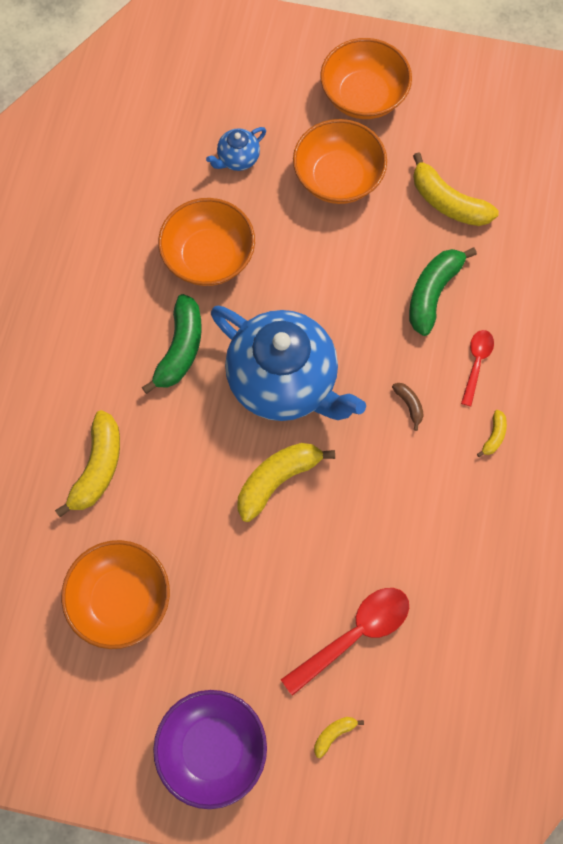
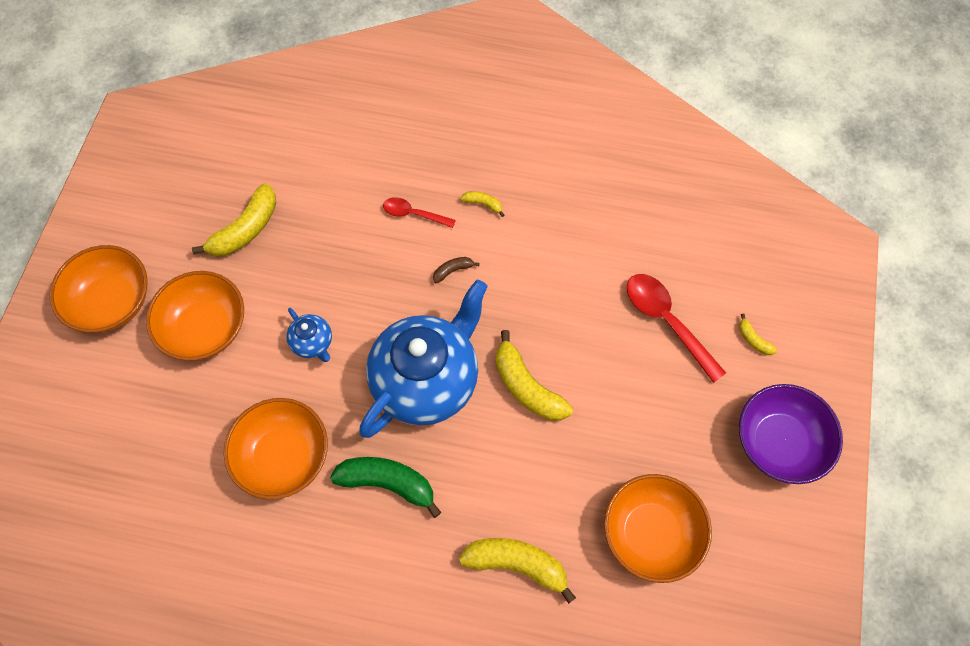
camera: 90 degrees left, 5 degrees down
(238, 159) = (169, 428): blue teapot -> blue teapot (313, 343)
(433, 293) = (341, 246): green banana -> none

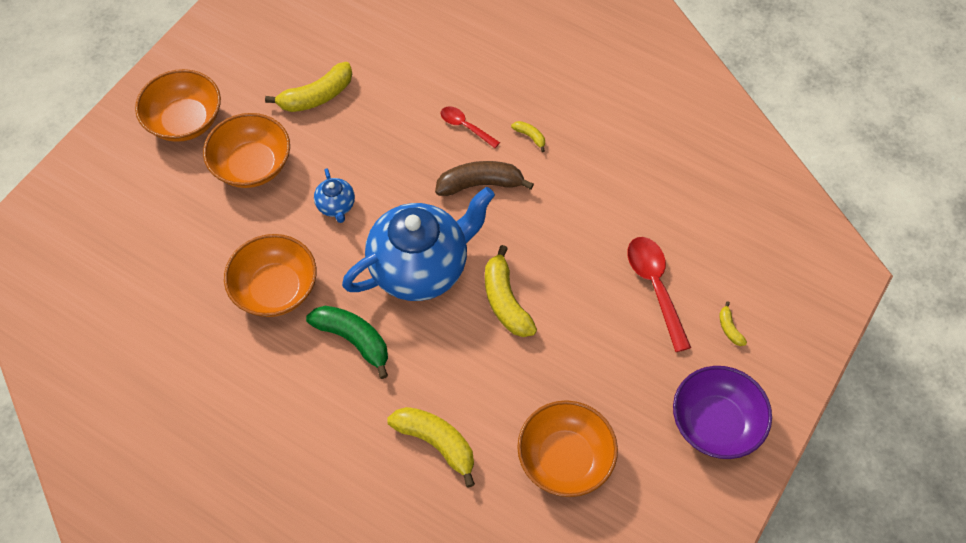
camera: 20 degrees right, 5 degrees down
(453, 270) = (480, 184): brown banana -> brown banana, size x2.11

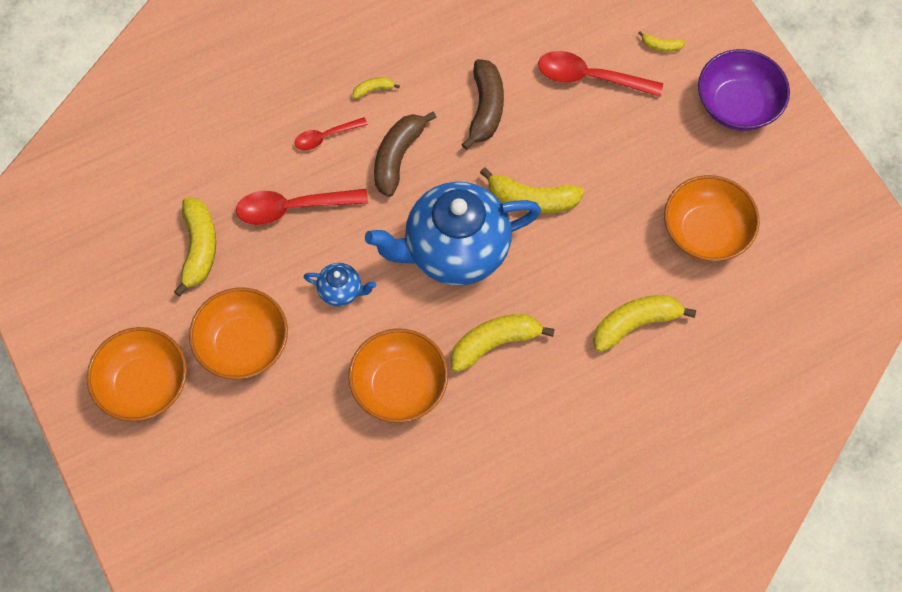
camera: 60 degrees left, 5 degrees up
(354, 340) = (495, 343): green banana -> yellow banana
(388, 137) = (292, 208): none -> red spoon
(421, 267) = (454, 251): blue teapot -> blue teapot turned 105 degrees counterclockwise
(568, 223) = (485, 109): none -> brown banana

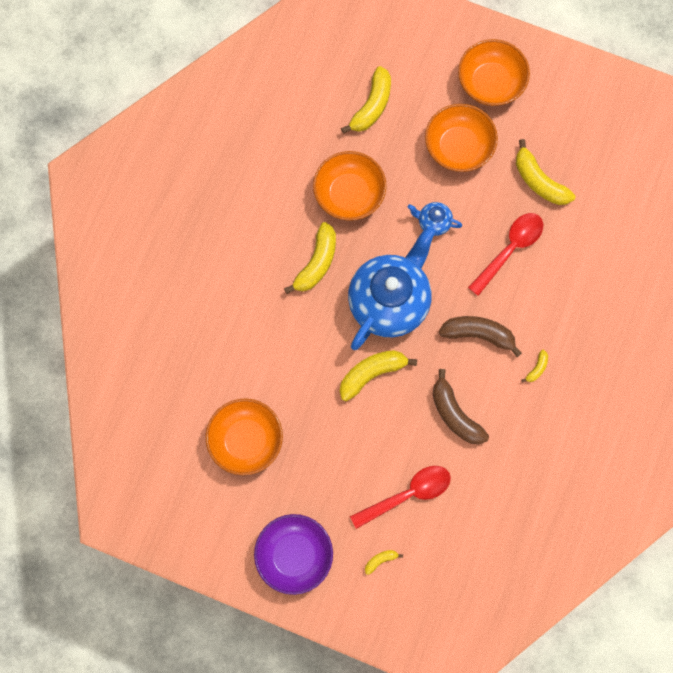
camera: 140 degrees right, 10 degrees up
(325, 137) = (535, 311): red spoon -> none
(341, 291) = (433, 222): blue teapot -> blue teapot turned 45 degrees clockwise
(398, 157) = (478, 334): brown banana -> brown banana turned 60 degrees counterclockwise
(636, 324) = (243, 342): yellow banana -> yellow banana (371, 106)

